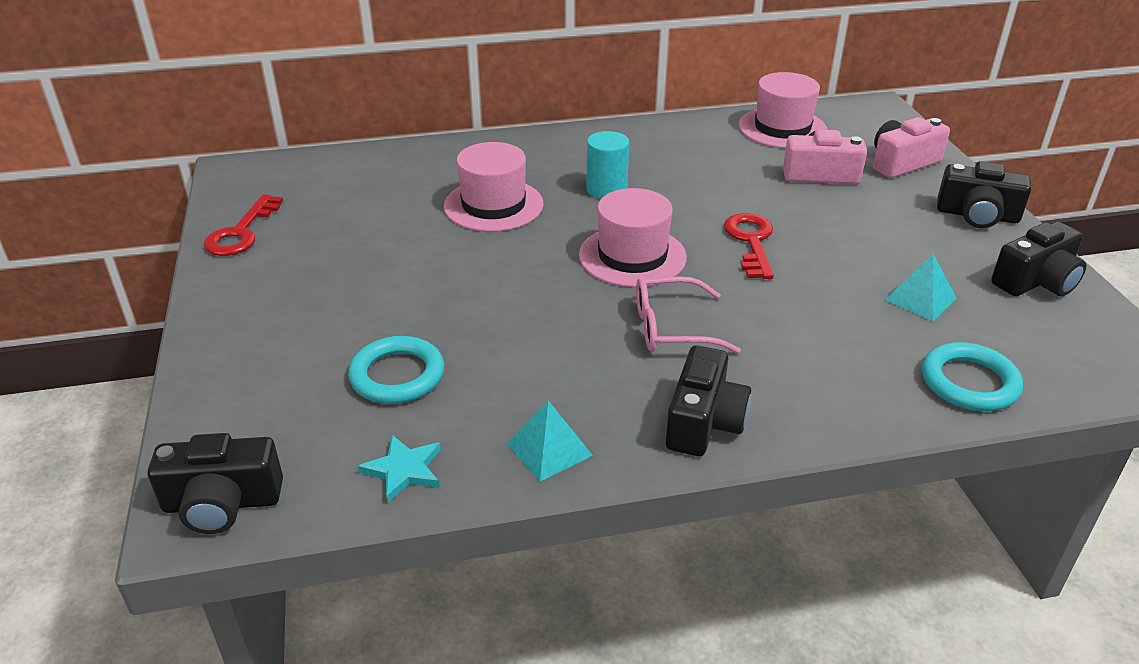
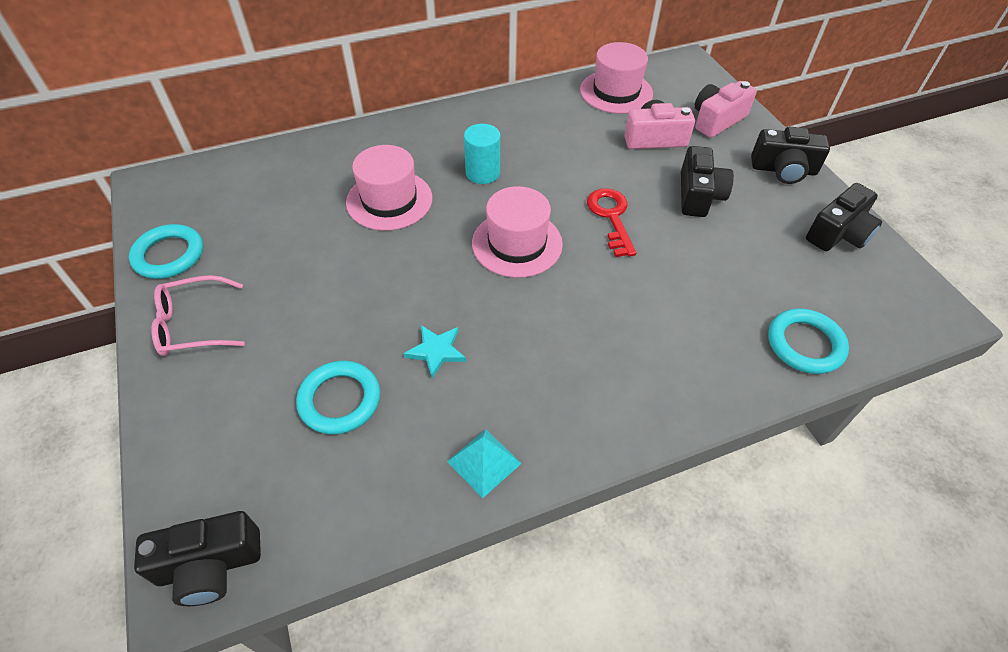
camera: 10 degrees left, 15 degrees up
(241, 232) = (169, 255): red key -> turquoise ring
(404, 470) = (364, 504): turquoise star -> turquoise star (436, 351)
(670, 328) = (561, 318): pink glasses -> pink glasses (192, 325)
(704, 422) = (605, 414): black camera -> black camera (698, 195)
(920, 299) = (754, 262): turquoise pyramid -> none

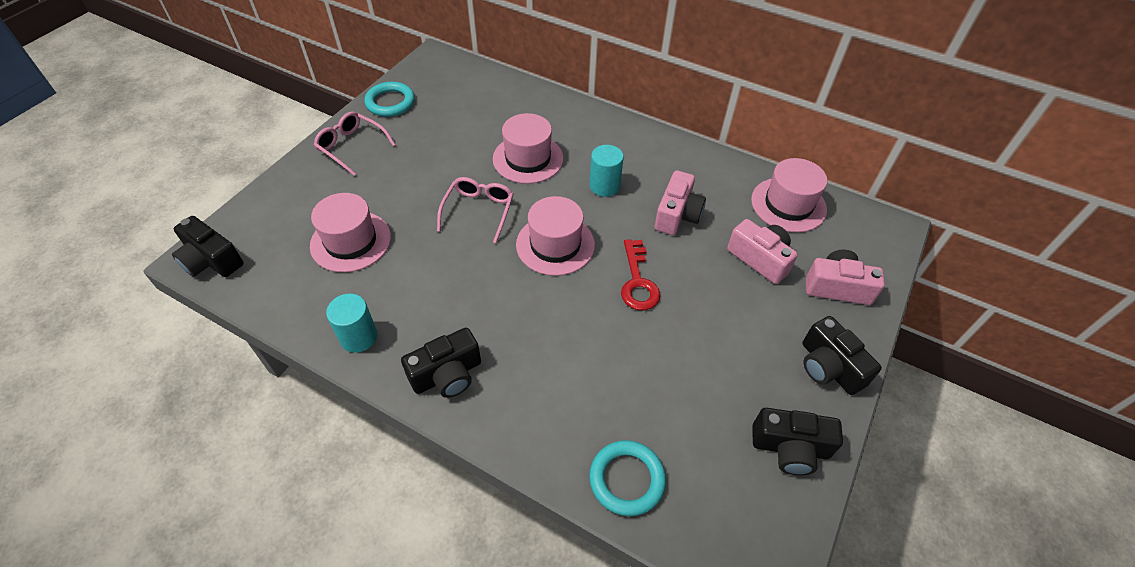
camera: 50 degrees right, 0 degrees up
(340, 400) = (351, 241): turquoise ring -> pink hat
(415, 272) = (479, 210): none -> pink glasses
(436, 351) = (424, 261): turquoise star -> none
(484, 462) = (358, 337): turquoise pyramid -> turquoise cylinder
(563, 152) = (677, 215): none -> pink camera
(611, 217) = (638, 281): red key -> red key turned 135 degrees clockwise
(698, 195) = (724, 323): black camera -> black camera (447, 374)

